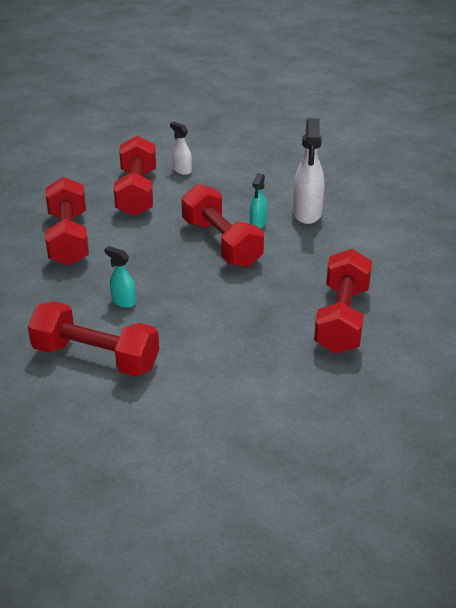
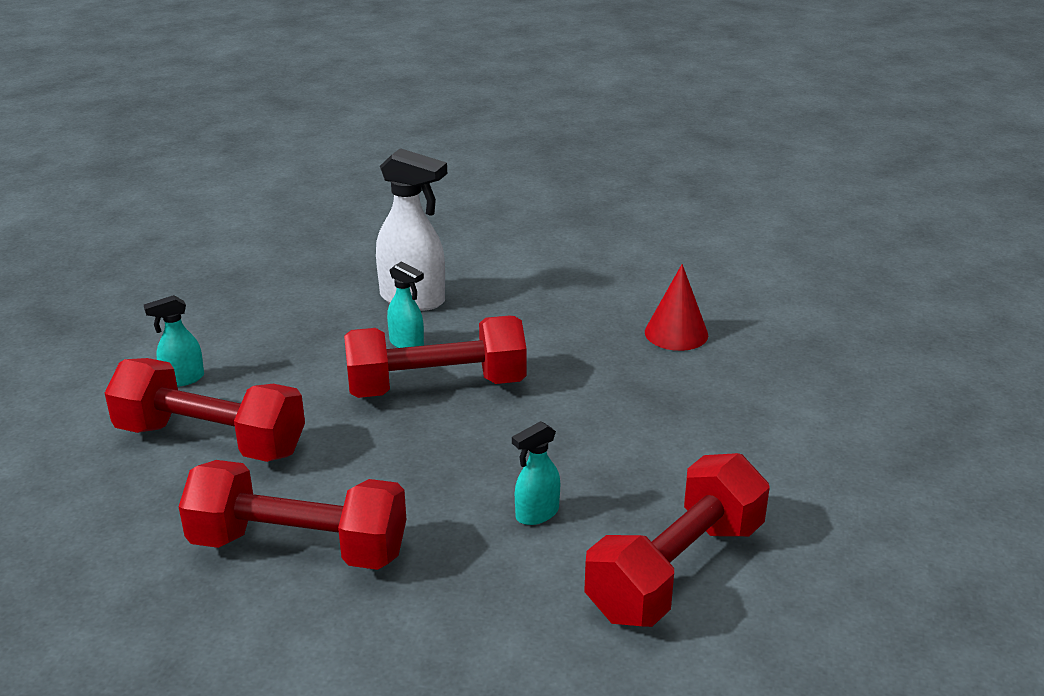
camera: 70 degrees left, 5 degrees down
(182, 170) = (182, 379): white spray bottle -> turquoise spray bottle
(342, 319) = (676, 333): red dumbbell -> red cone

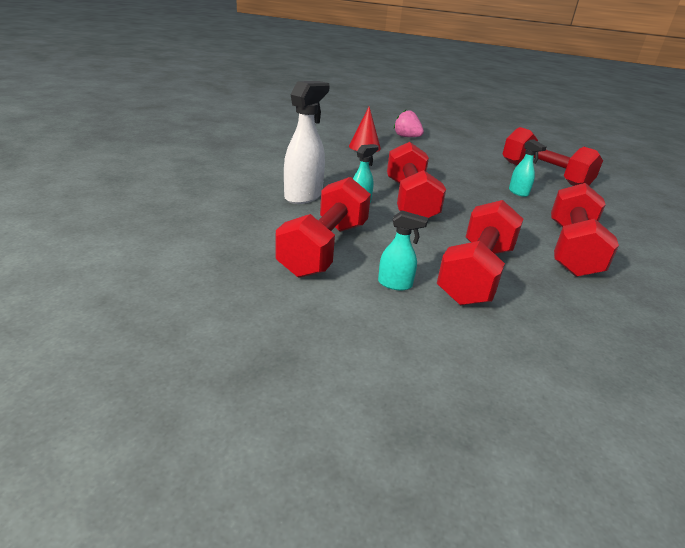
camera: 85 degrees left, 0 degrees up
(182, 379) = (395, 284): turquoise spray bottle -> turquoise spray bottle turned 60 degrees counterclockwise
(262, 328) = (325, 248): none -> red dumbbell
(792, 379) = (407, 137): none -> pink strawberry

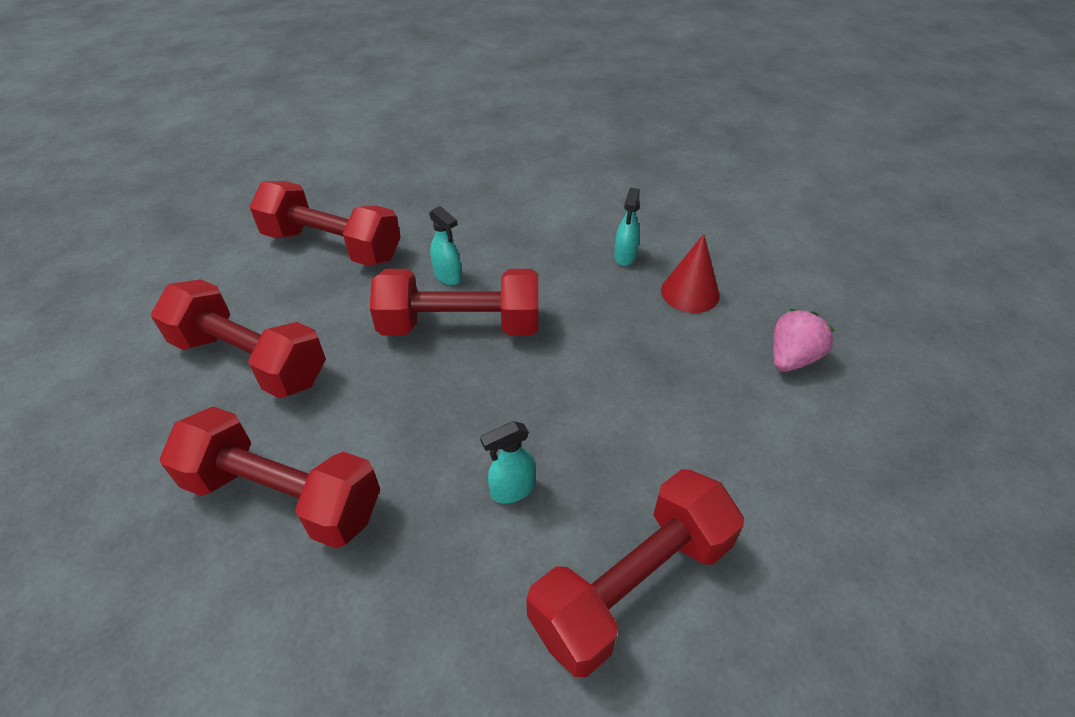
camera: 95 degrees right, 15 degrees up
(304, 196) = (466, 230): white spray bottle -> none
(395, 284) = (250, 291): turquoise spray bottle -> turquoise spray bottle (625, 257)

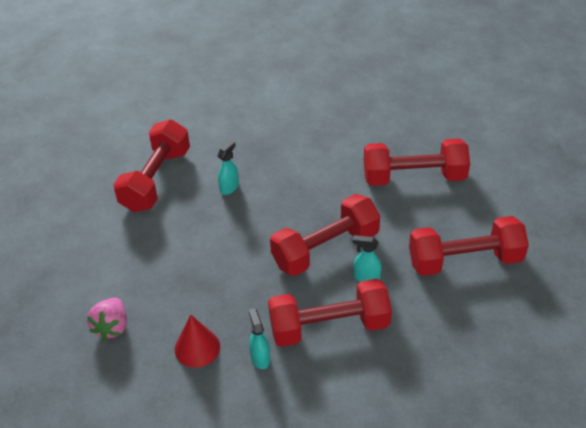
camera: 150 degrees right, 0 degrees up
(284, 496) = (325, 141): red dumbbell -> red dumbbell (329, 326)

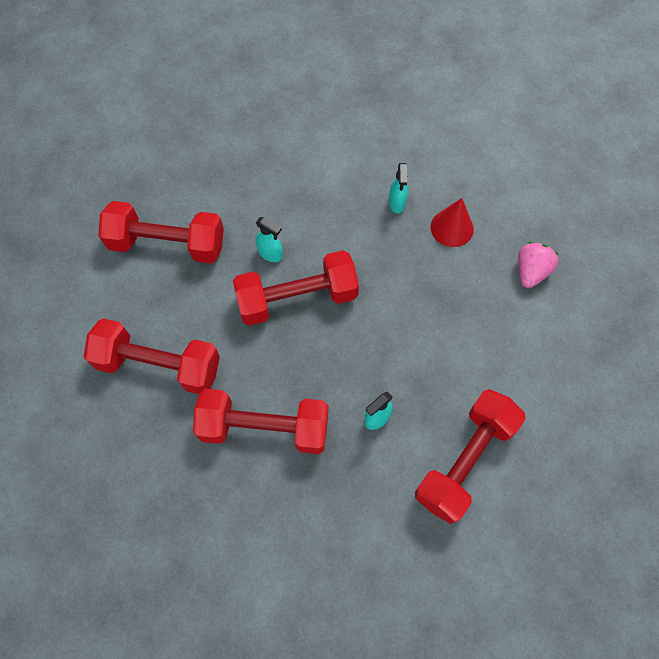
camera: 165 degrees left, 20 degrees up
(329, 326) = (326, 214): red dumbbell -> red dumbbell (264, 428)

